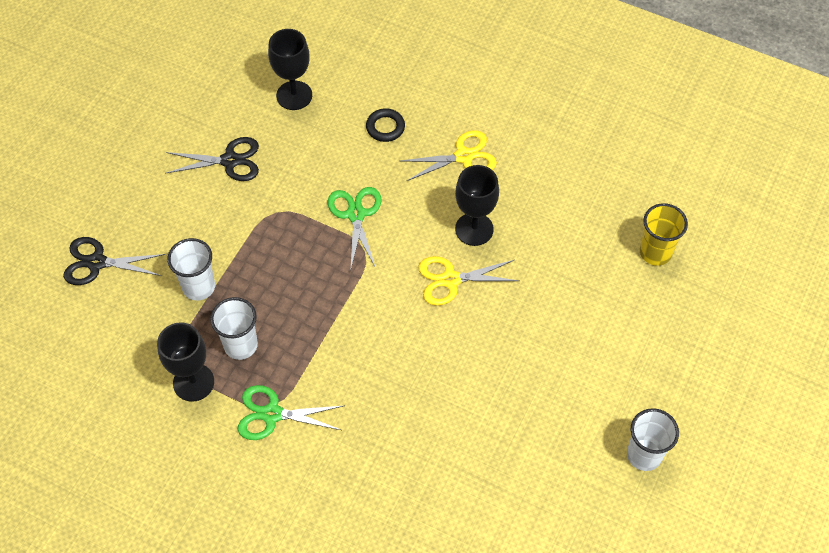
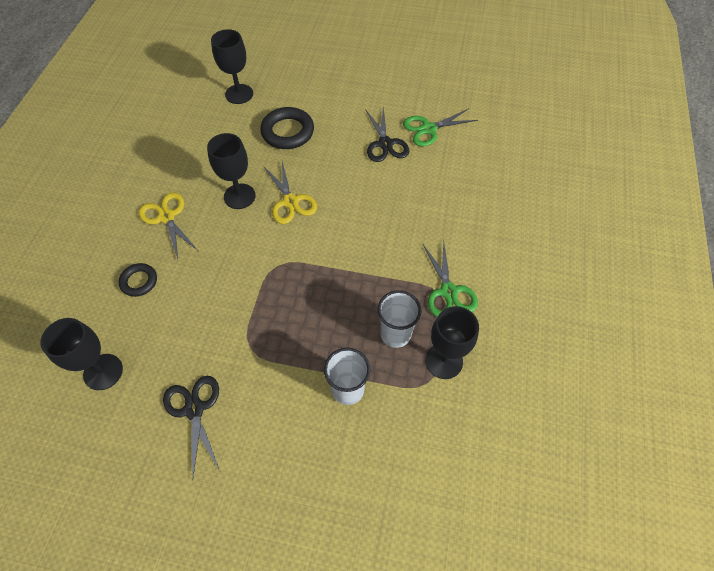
camera: 105 degrees left, 0 degrees up
(97, 262) = (347, 504): black scissors -> black scissors (385, 144)
(356, 214) = (240, 281): green scissors -> green scissors (429, 129)
(569, 297) = (287, 132): none -> black ring
(644, 455) = (393, 81): white cup -> none
(655, 252) = (239, 94): yellow cup -> black goblet

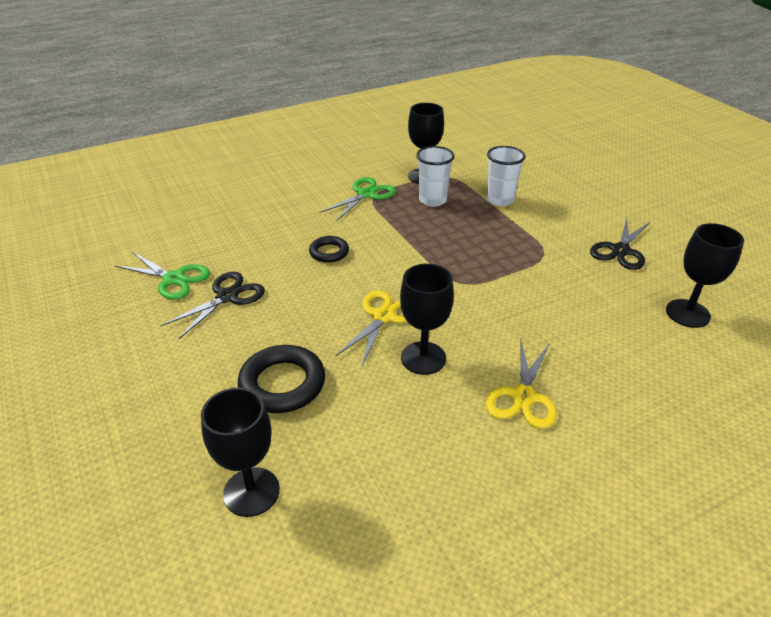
camera: 130 degrees left, 20 degrees down
(139, 281) = (605, 356): black ring -> black ring (329, 252)

